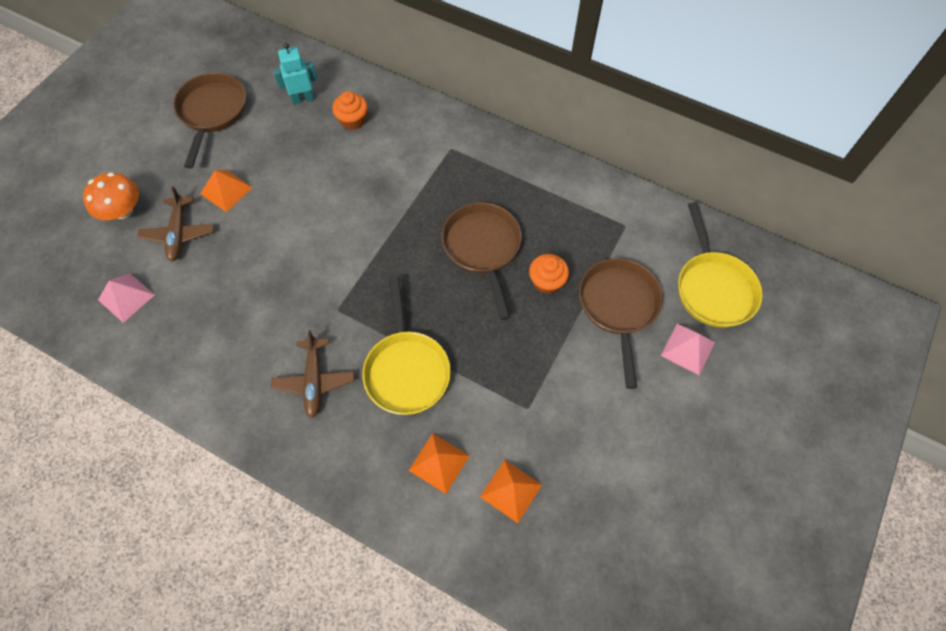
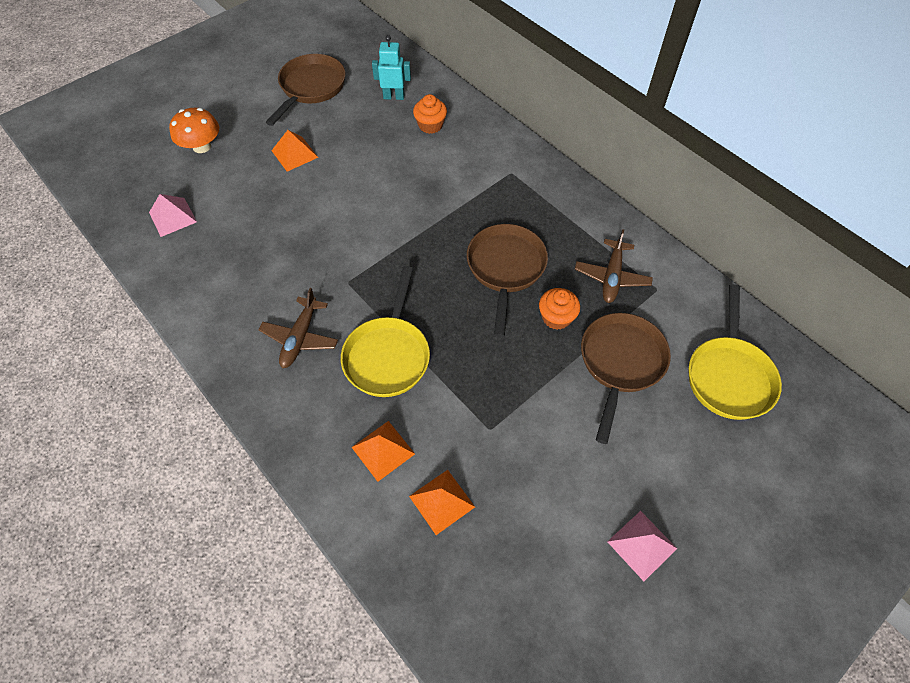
camera: 20 degrees right, 5 degrees down
(179, 233) = (239, 178): brown plane -> brown plane (612, 277)
(688, 348) = (679, 426): pink pyramid -> pink pyramid (642, 545)

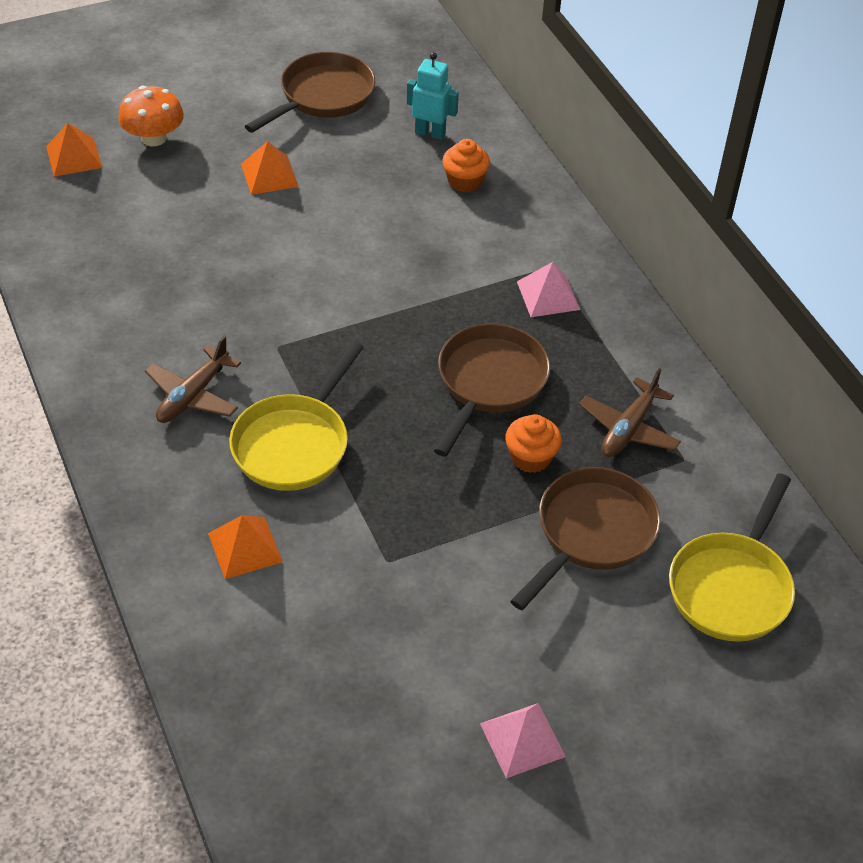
camera: 15 degrees right, 10 degrees down
(172, 217) = (87, 215): pink pyramid -> pink pyramid (548, 295)
(441, 501) = (293, 622): orange pyramid -> orange pyramid (74, 157)

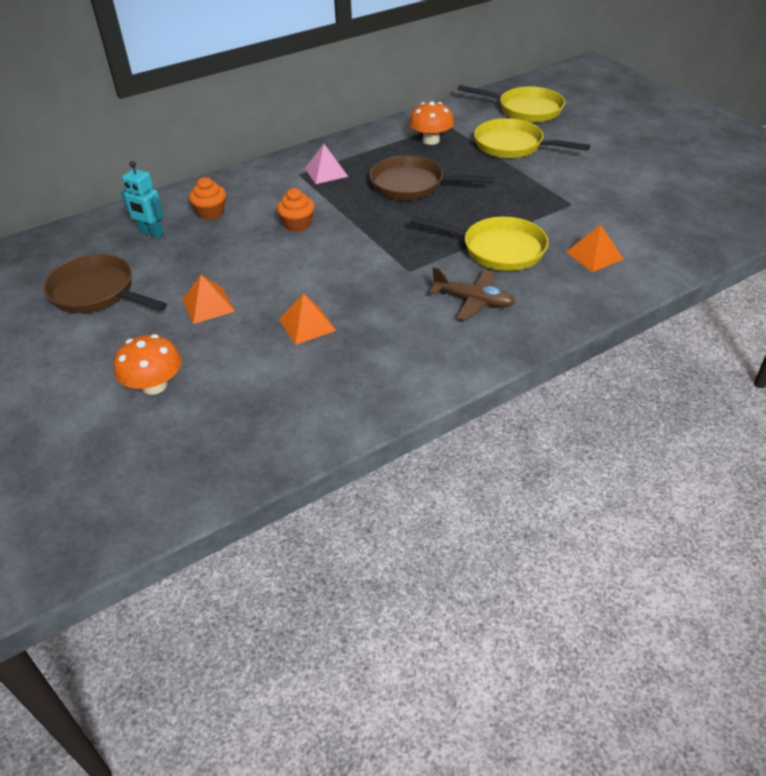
camera: 95 degrees left, 5 degrees down
(74, 157) = (184, 437): orange pyramid -> orange pyramid (307, 325)
(430, 133) = (151, 233): turquoise robot -> turquoise robot turned 75 degrees counterclockwise
(522, 740) = (656, 154): pink pyramid -> none
(531, 457) = (467, 167): orange cupcake -> orange cupcake (297, 224)
(591, 533) = (513, 146): brown pan -> yellow pan
(628, 428) = (431, 140): brown plane -> orange mushroom

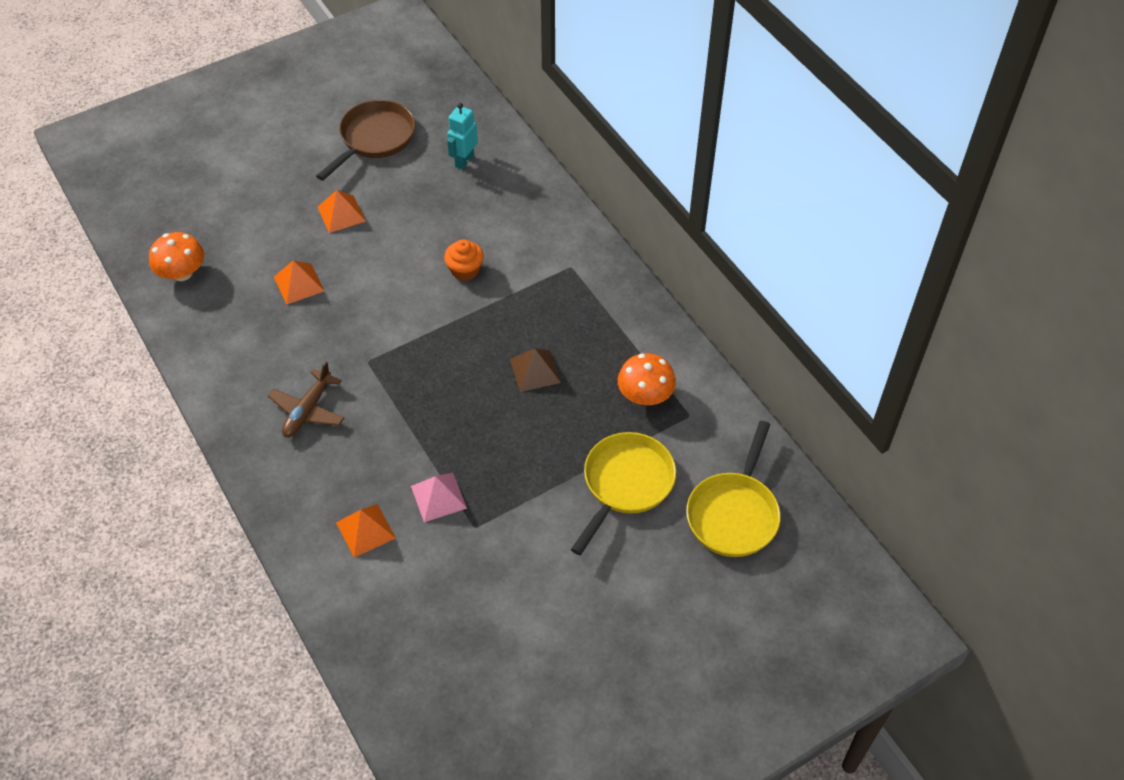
camera: 90 degrees right, 10 degrees up
(154, 385) = (244, 192): orange mushroom -> orange mushroom (182, 273)
(211, 213) = (496, 200): orange cupcake -> none
(326, 172) = (572, 291): pink pyramid -> pink pyramid (438, 497)
(412, 185) = (535, 371): brown pan -> brown pyramid
(498, 249) = (391, 441): yellow pan -> none

